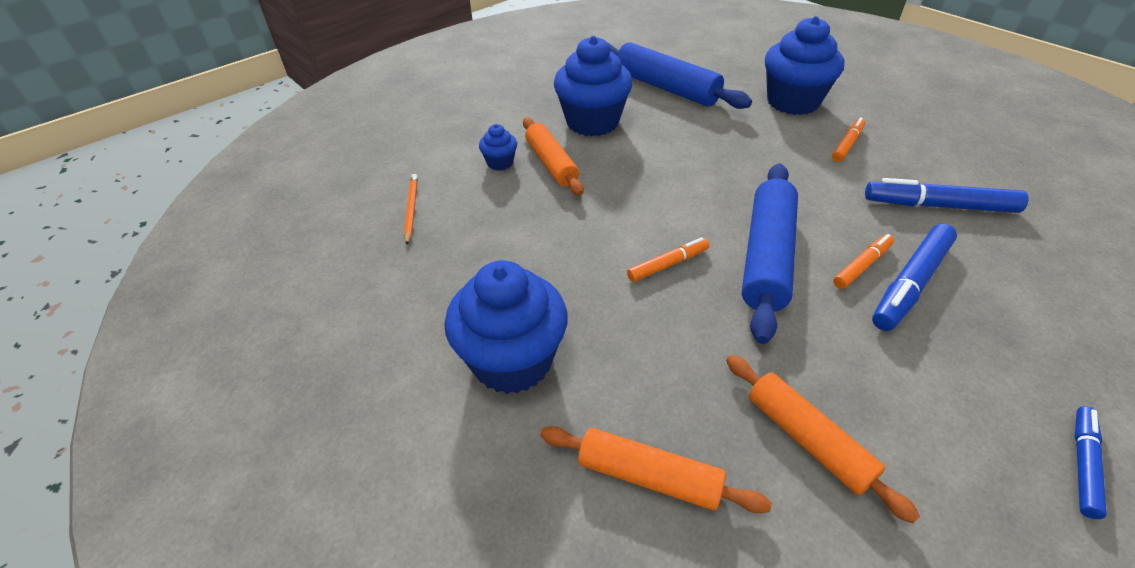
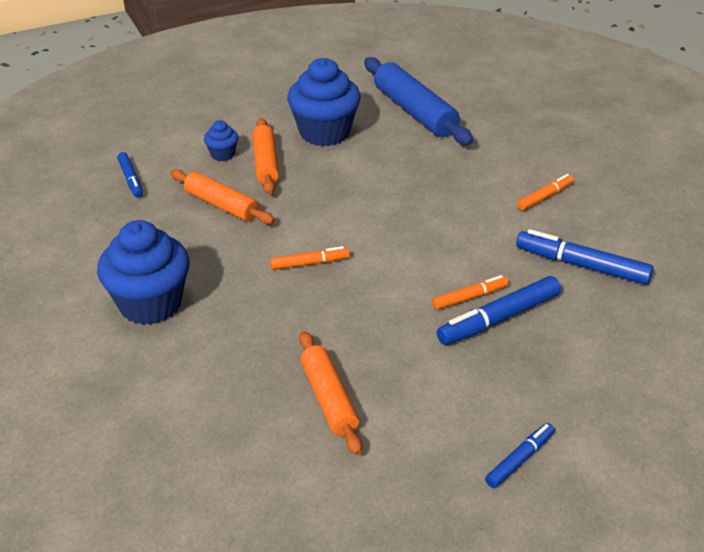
camera: 15 degrees right, 5 degrees down
(411, 209) = (131, 179): orange pencil -> blue marker
(648, 476) = (202, 393): orange rolling pin -> orange rolling pin (221, 205)
(767, 257) = (395, 274): blue rolling pin -> none
(793, 102) = (526, 147): blue cupcake -> none

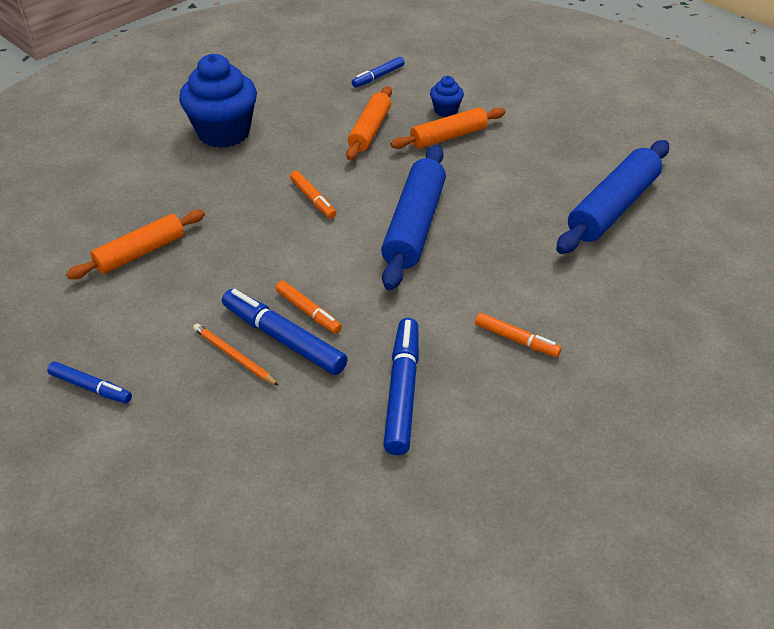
camera: 70 degrees right, 5 degrees up
(324, 133) = (525, 157): blue cupcake -> none
(383, 212) = (414, 225): none -> blue rolling pin
(510, 354) = (234, 356): none -> orange pencil

